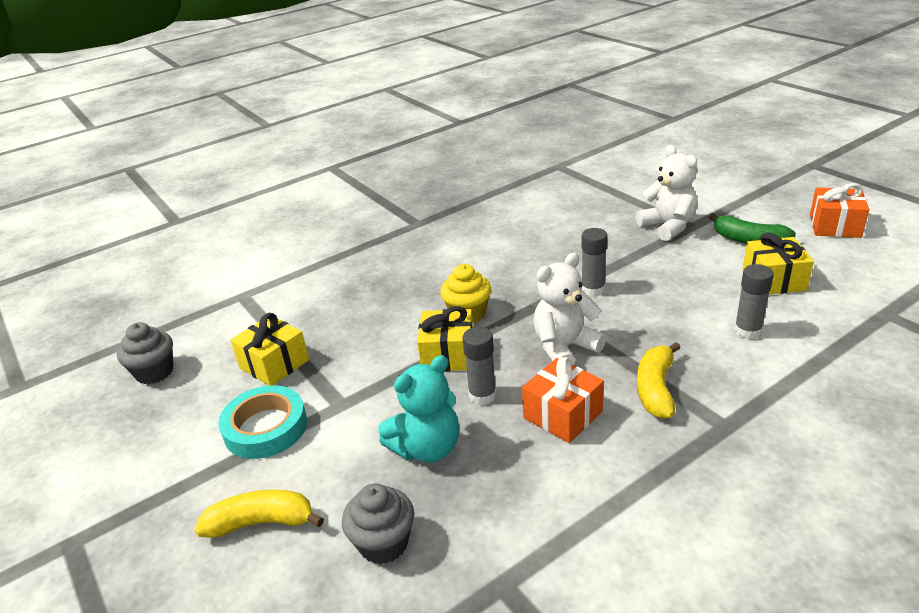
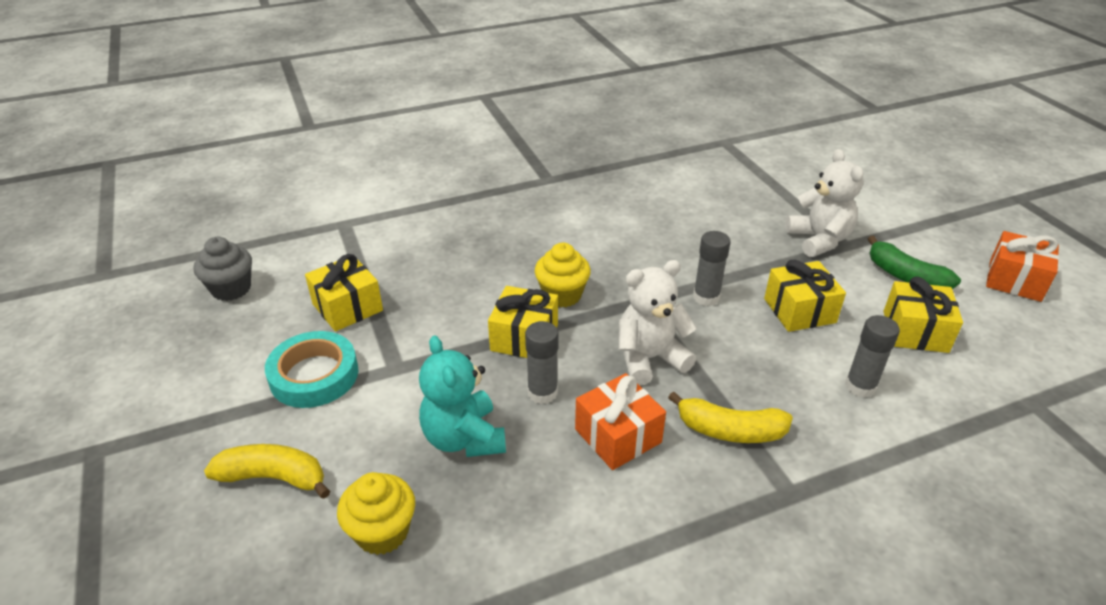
camera: 10 degrees right, 5 degrees up
(383, 543) = (382, 532): grey cupcake -> yellow cupcake
(427, 448) = (464, 438): turquoise teddy bear -> turquoise teddy bear turned 90 degrees clockwise
(656, 389) = (730, 430): yellow banana -> yellow banana turned 105 degrees counterclockwise
(674, 284) = (799, 310): none -> yellow gift

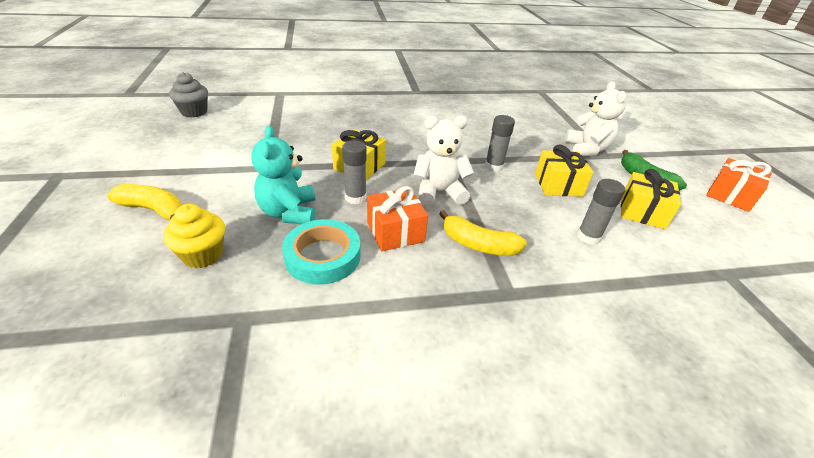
camera: 10 degrees right, 0 degrees up
(314, 375) = (215, 162): turquoise tape -> turquoise tape (323, 256)
(347, 307) = (257, 132): yellow gift -> none
(562, 295) = (396, 149): yellow cupcake -> none

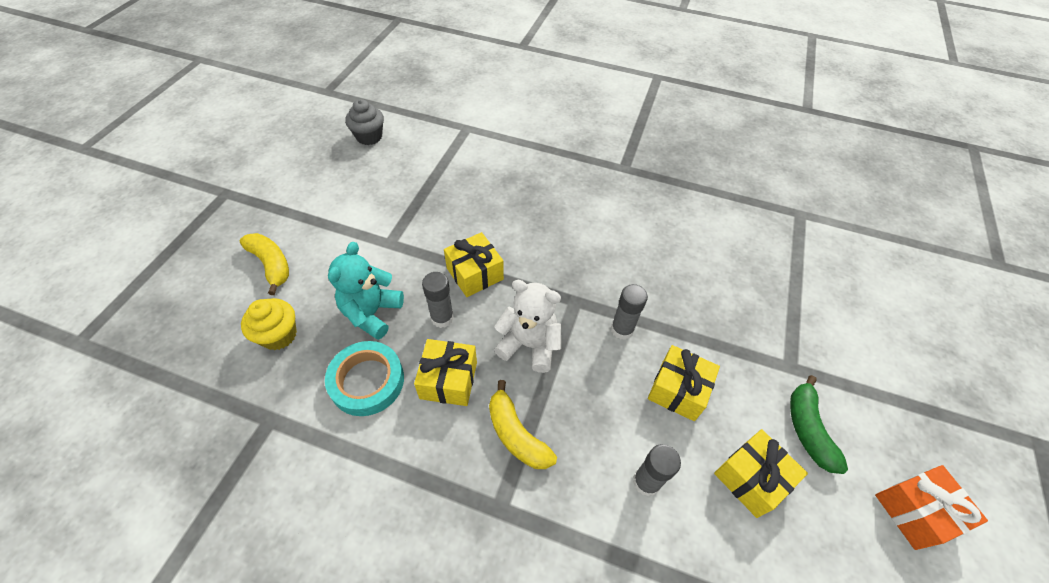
camera: 30 degrees right, 15 degrees up
(395, 232) = (448, 380): orange gift -> yellow gift
(587, 149) = (771, 347): white teddy bear -> none

